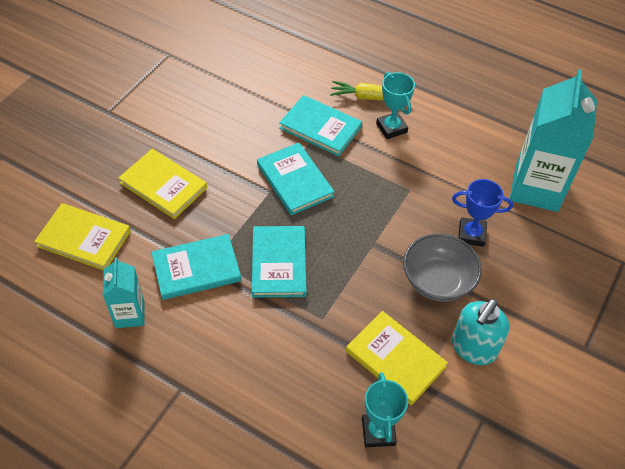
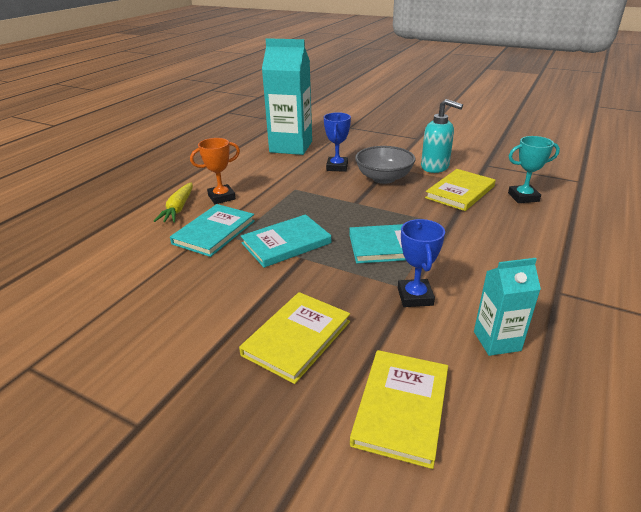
camera: 90 degrees left, 20 degrees down
(196, 269) = (415, 296): turquoise book -> blue trophy
(391, 128) = (221, 197): turquoise trophy -> orange trophy

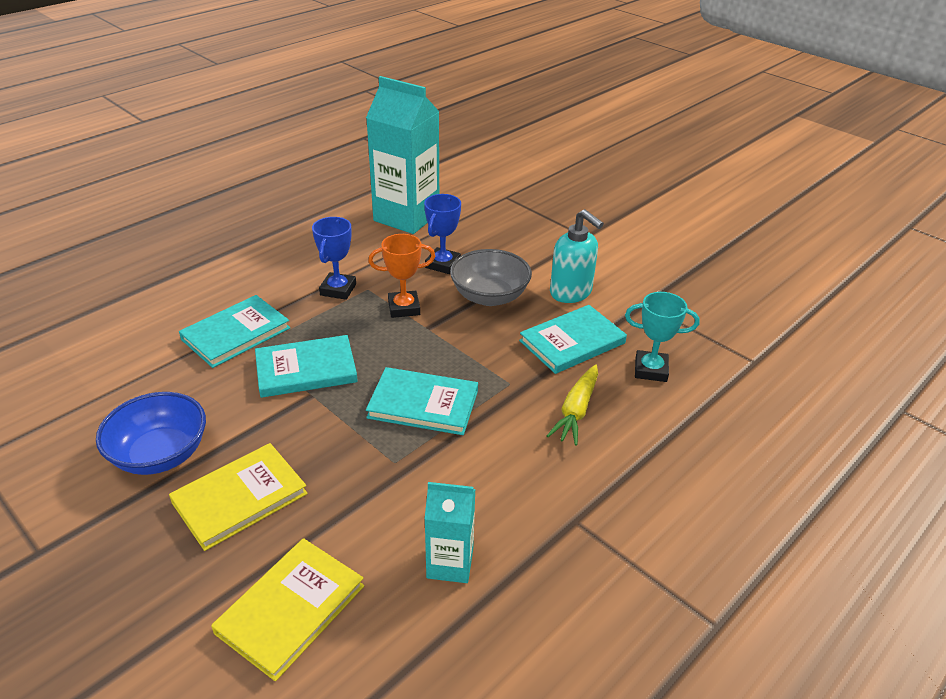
camera: 15 degrees right, 5 degrees up
(178, 209) = (216, 289): yellow carrot -> yellow carrot (576, 411)
(206, 323) = (160, 454): none -> blue bowl
(221, 197) = (274, 282): orange trophy -> orange trophy (404, 308)
(415, 296) = (401, 481): blue trophy -> blue trophy (338, 289)
(460, 192) = (572, 342): yellow book -> turquoise book

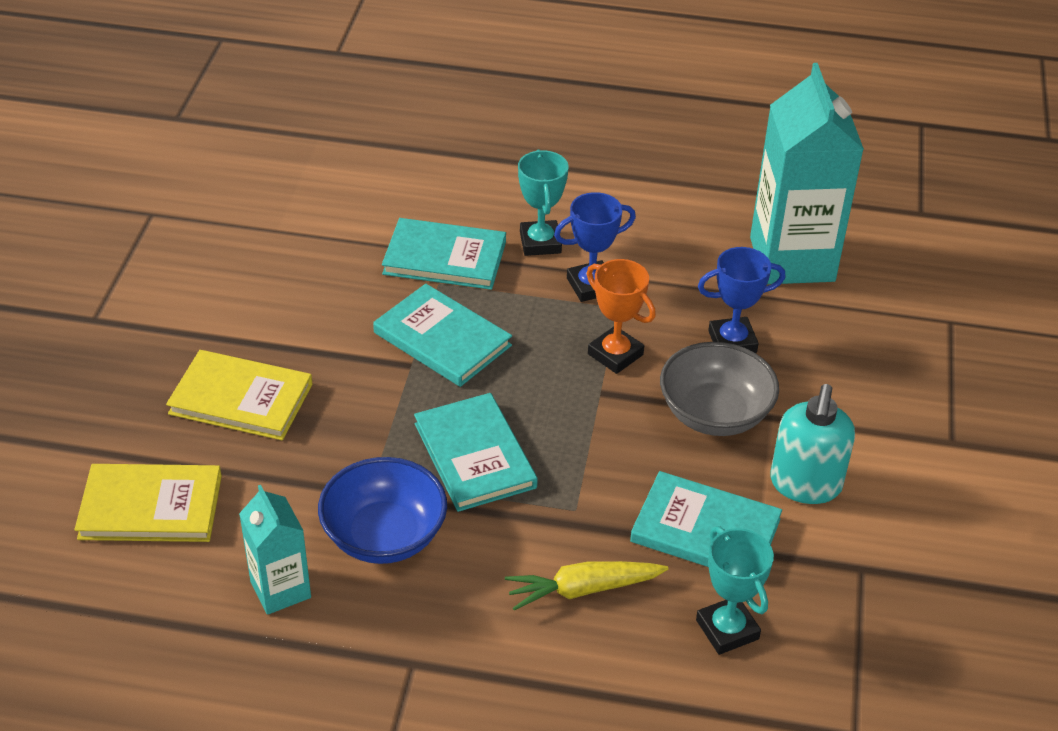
camera: 55 degrees right, 5 degrees up
(160, 454) = (247, 316): blue bowl -> blue bowl (384, 536)
(277, 290) = (540, 242): none -> turquoise trophy

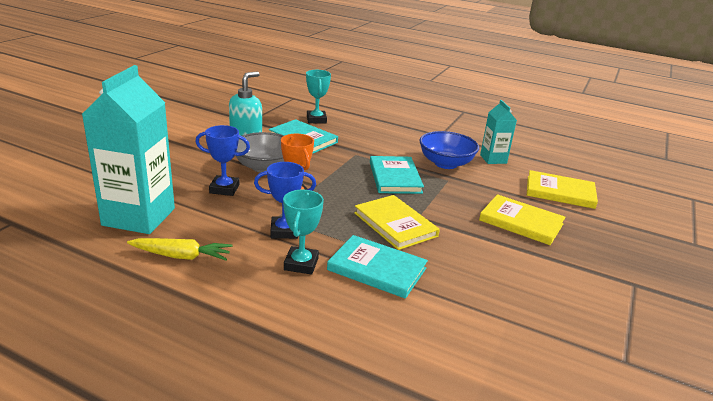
camera: 165 degrees left, 15 degrees down
(442, 339) = (395, 224): turquoise book -> yellow book
(583, 589) = (365, 136): yellow carrot -> yellow carrot (181, 256)

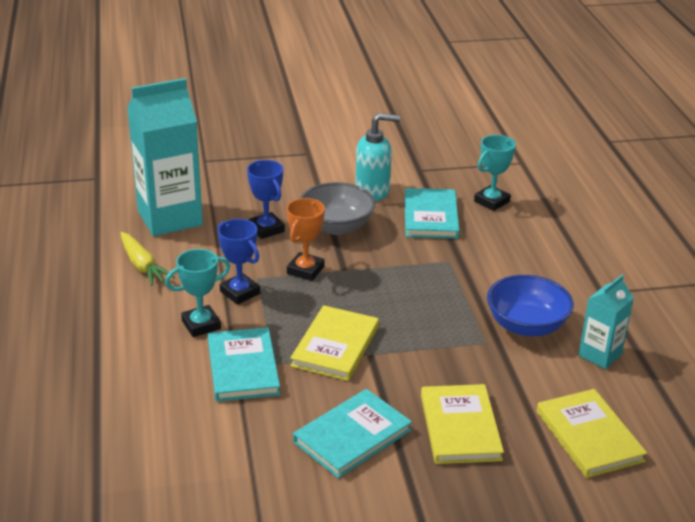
camera: 55 degrees right, 5 degrees up
(395, 177) = (435, 306): turquoise book -> turquoise book (352, 436)

